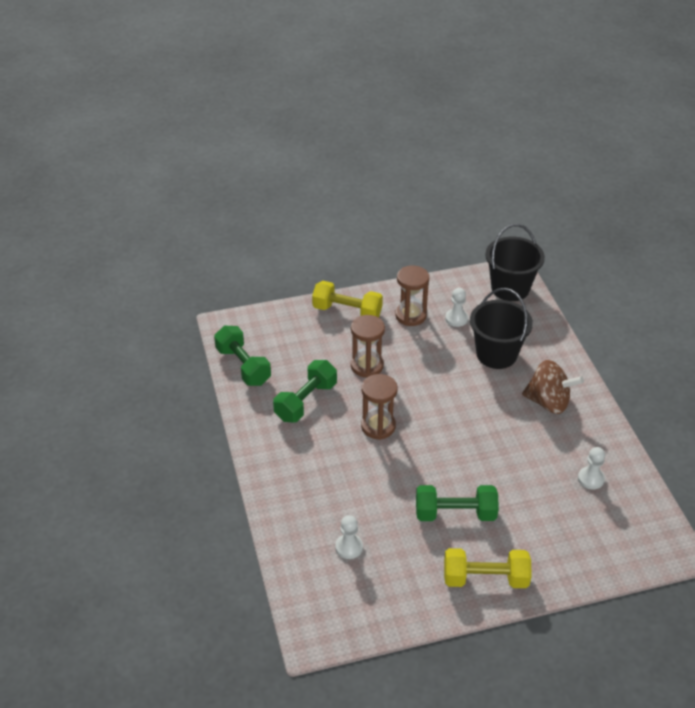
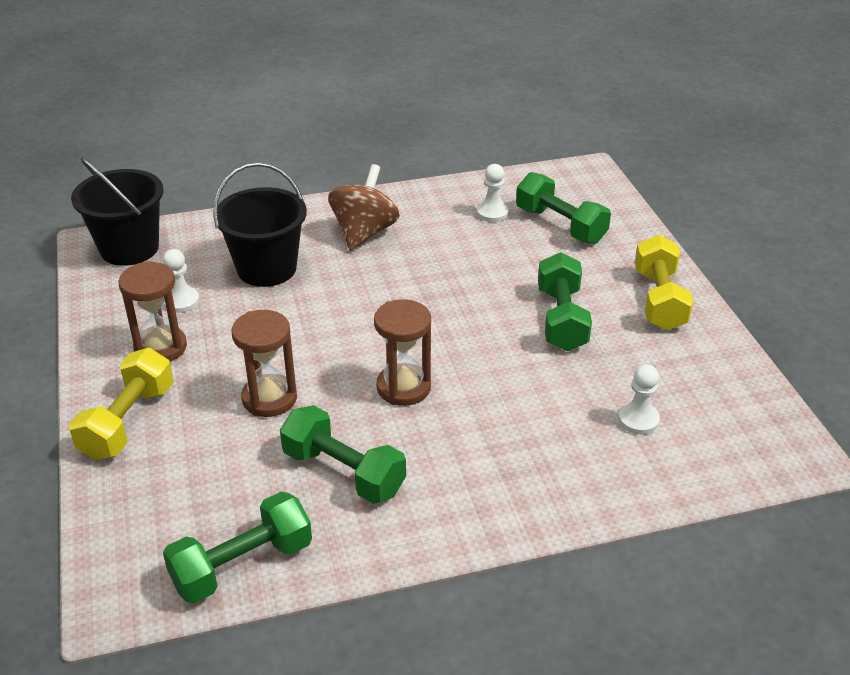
camera: 90 degrees left, 5 degrees down
(581, 523) = (560, 225): none -> green dumbbell

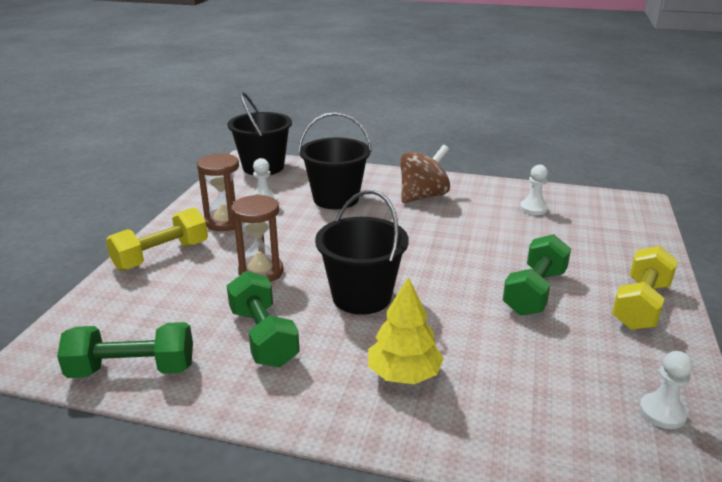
camera: 30 degrees right, 10 degrees down
(403, 387) = (361, 297): brown hourglass -> black bucket
(510, 455) = (404, 374): none -> yellow tree
(560, 225) = (586, 230): green dumbbell -> none
(638, 420) = (547, 390): white pawn -> white pawn (662, 412)

